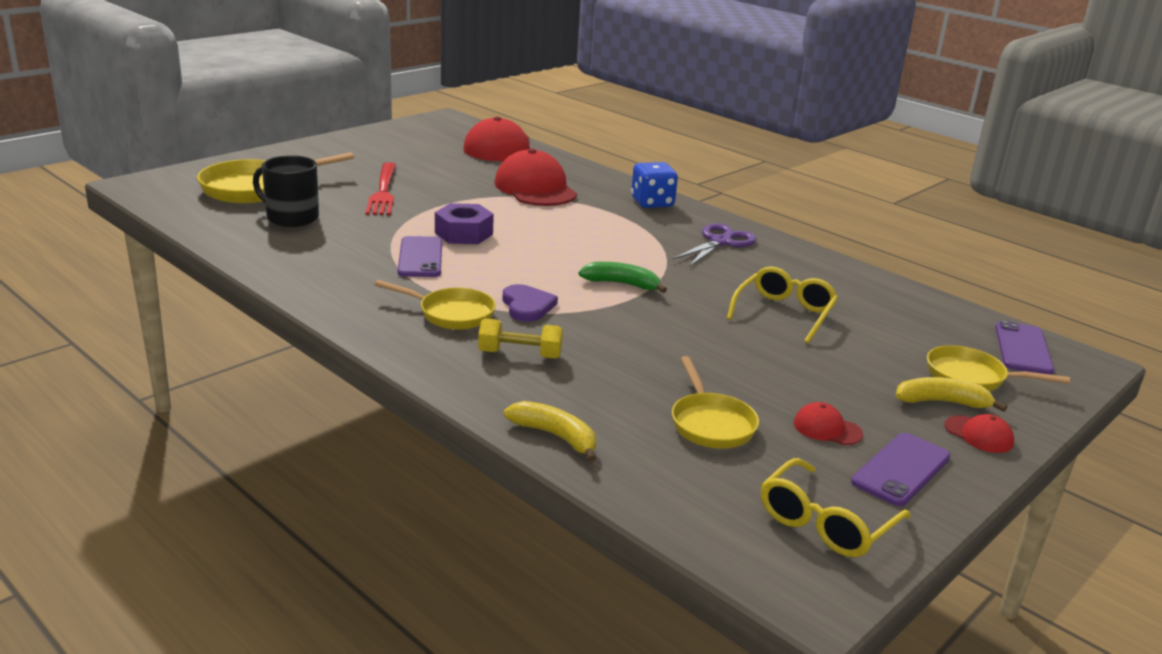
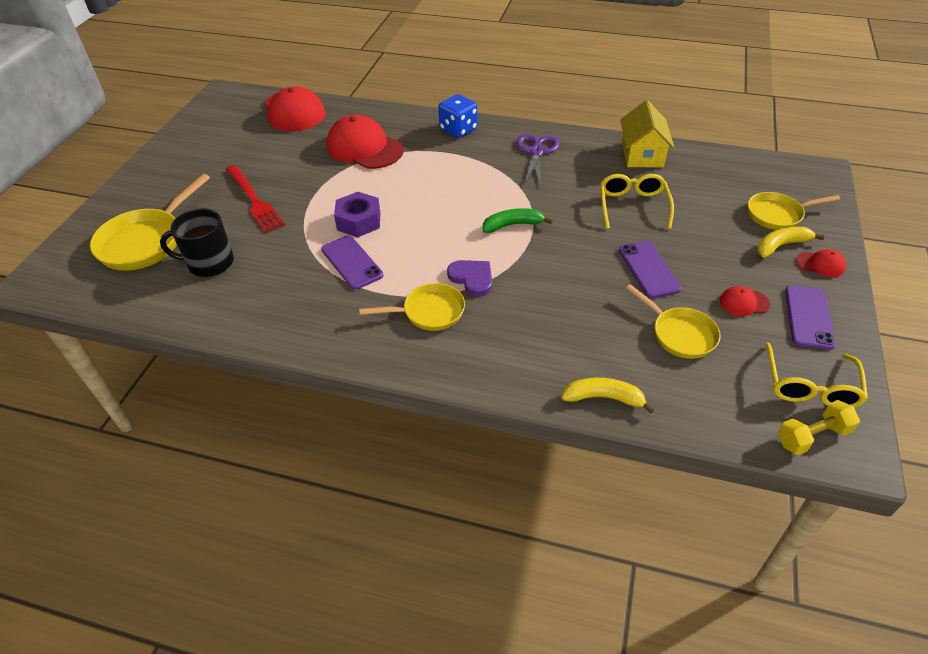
camera: 25 degrees left, 20 degrees up
(520, 354) = (511, 330): yellow dumbbell -> yellow dumbbell (812, 436)
(850, 279) = (642, 154): none -> yellow house
(1023, 349) = (782, 175): purple phone -> purple phone (649, 269)

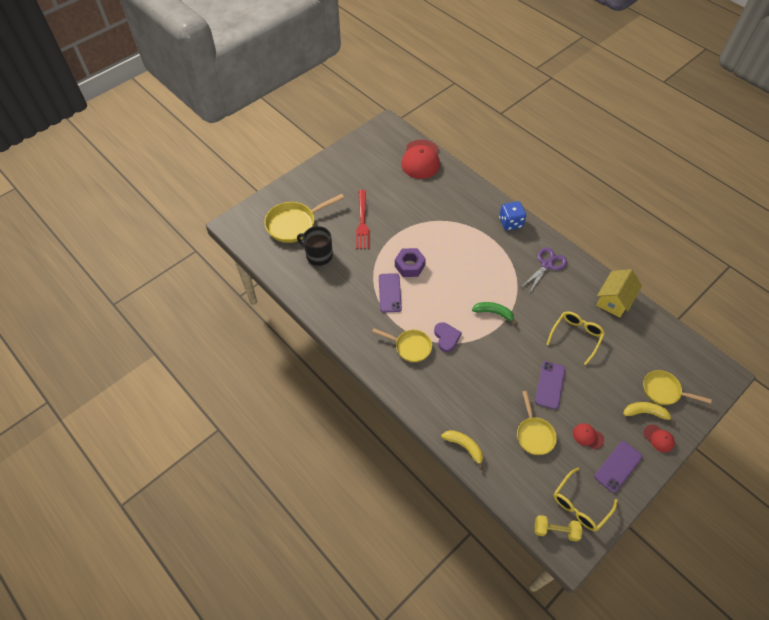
camera: 30 degrees right, 10 degrees up
(364, 148) = (445, 211): red cap -> none

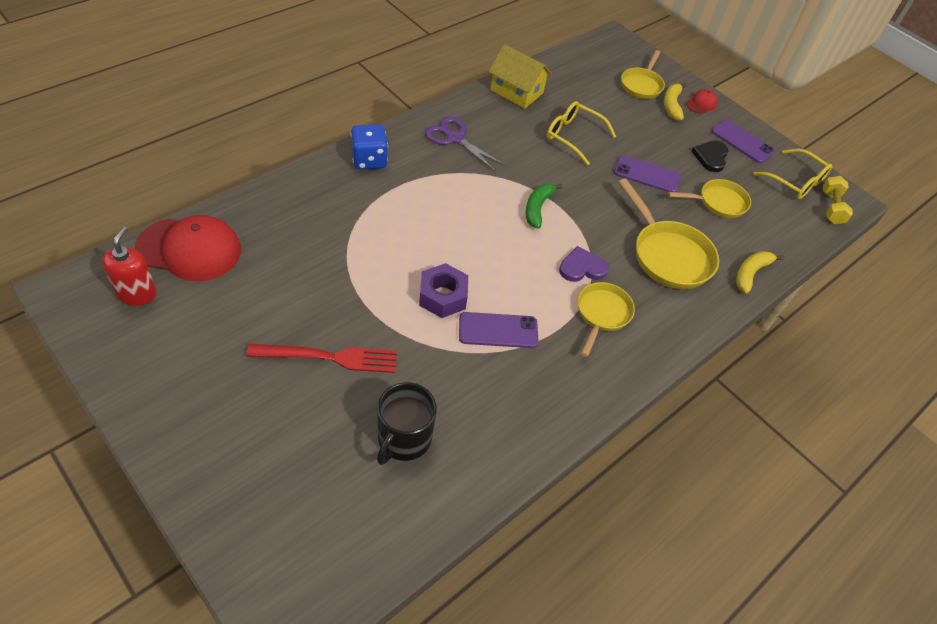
camera: 95 degrees left, 5 degrees down
(294, 224) = (312, 482): yellow pan -> yellow pan (668, 255)
(390, 147) = (137, 293): none -> red soap dispenser
(587, 436) = (711, 157): red cap -> black heart

